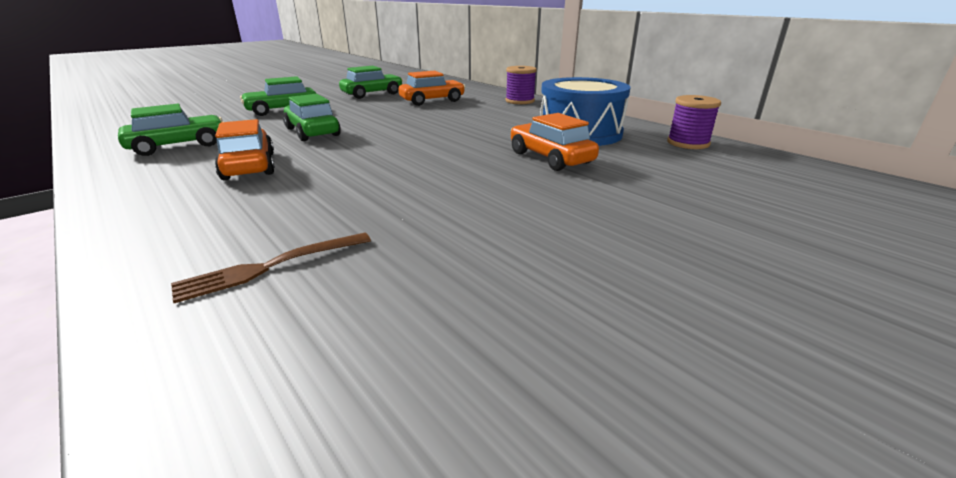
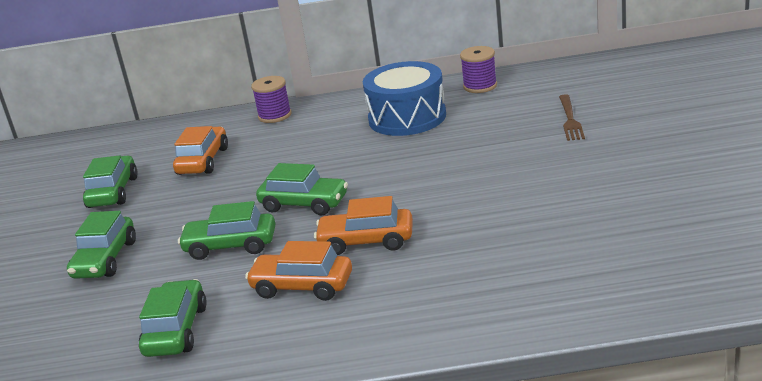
camera: 50 degrees left, 0 degrees up
(269, 267) = (516, 282): brown fork -> brown fork (570, 120)
(392, 136) = (304, 204): none -> green car
(550, 158) = (446, 146): orange car -> orange car (366, 241)

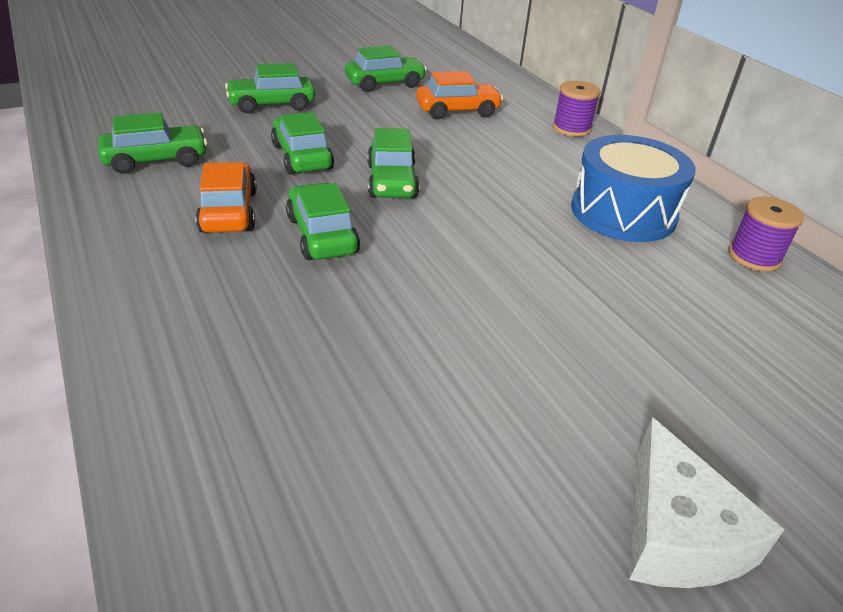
camera: 60 degrees right, 10 degrees up
(366, 241) = (322, 235): orange car -> green car
(570, 120) = (716, 364): brown fork -> none
(681, 156) = (676, 533): none -> white cheese

